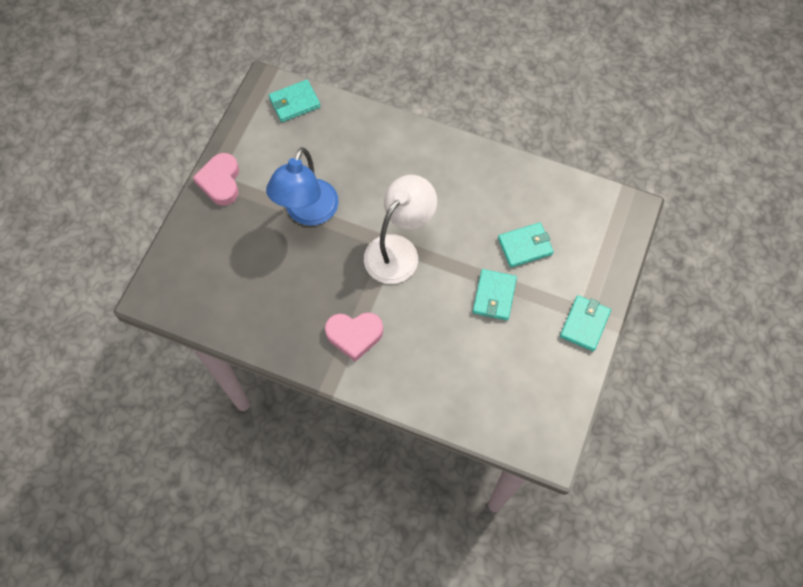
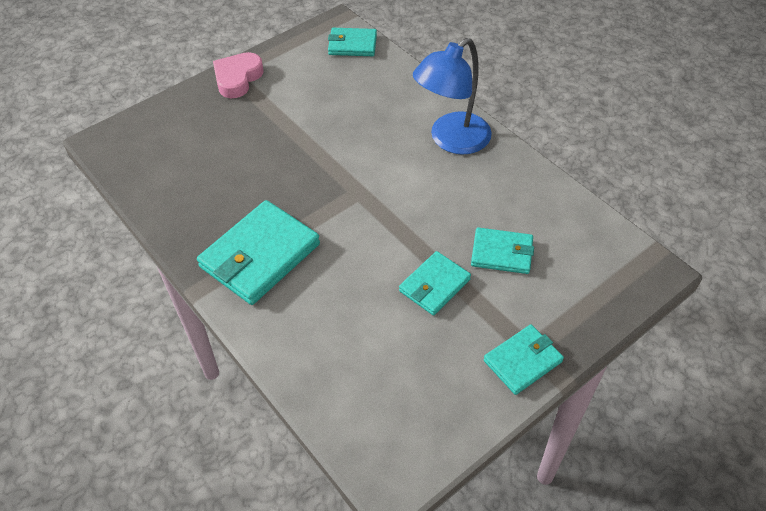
camera: 30 degrees right, 15 degrees down
(307, 213) = (297, 133): blue lamp -> blue lamp (451, 140)
(354, 335) = (260, 255): pink heart -> turquoise wallet
(399, 250) = (362, 200): white lamp -> none

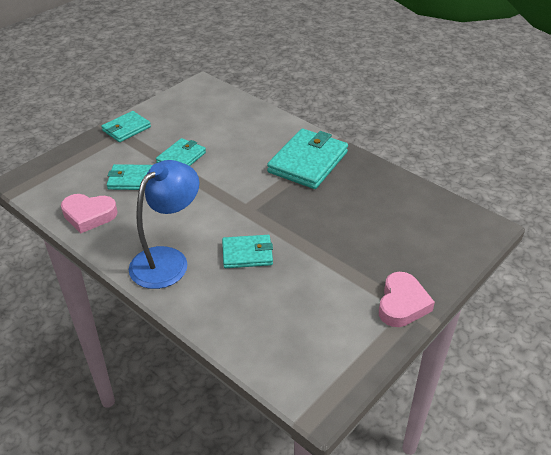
camera: 170 degrees right, 10 degrees down
(352, 45) = (289, 367): turquoise wallet -> turquoise wallet (247, 254)
(547, 204) = (89, 215): none -> pink heart

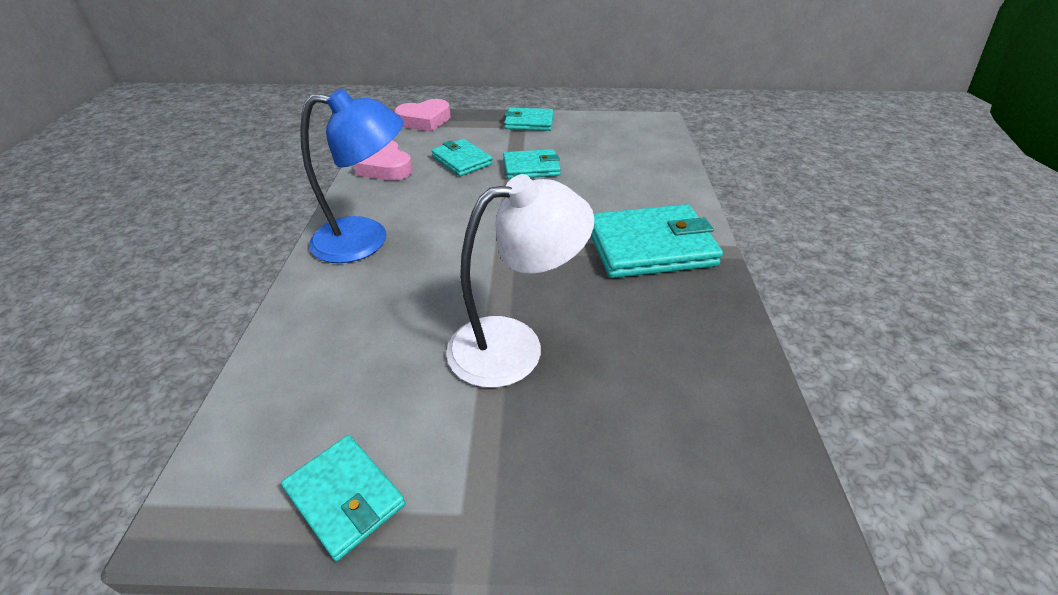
camera: 50 degrees right, 0 degrees up
(247, 254) = (431, 287): turquoise wallet -> turquoise wallet (345, 497)
(325, 246) = (514, 345): none -> white lamp
(402, 304) = (478, 504): pink heart -> pink heart (424, 120)

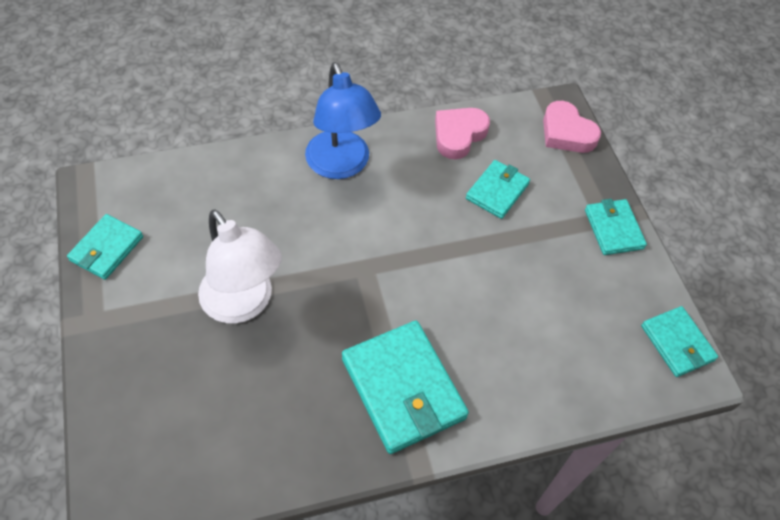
camera: 70 degrees right, 15 degrees up
(531, 167) = (510, 255): turquoise wallet -> turquoise wallet (677, 343)

